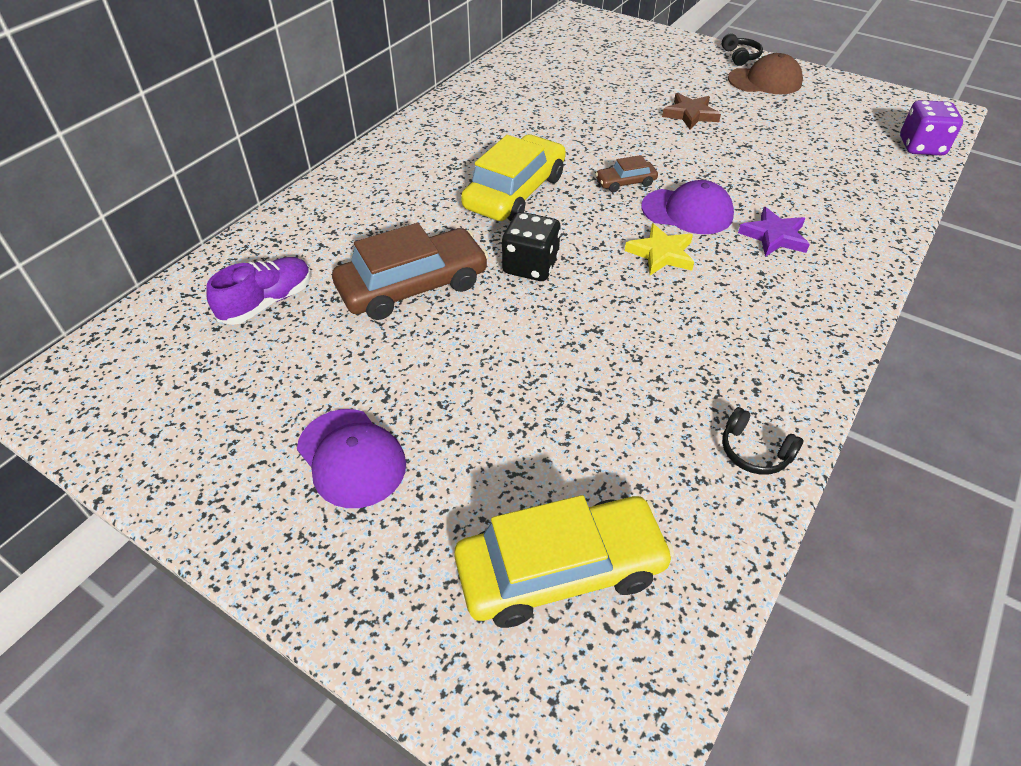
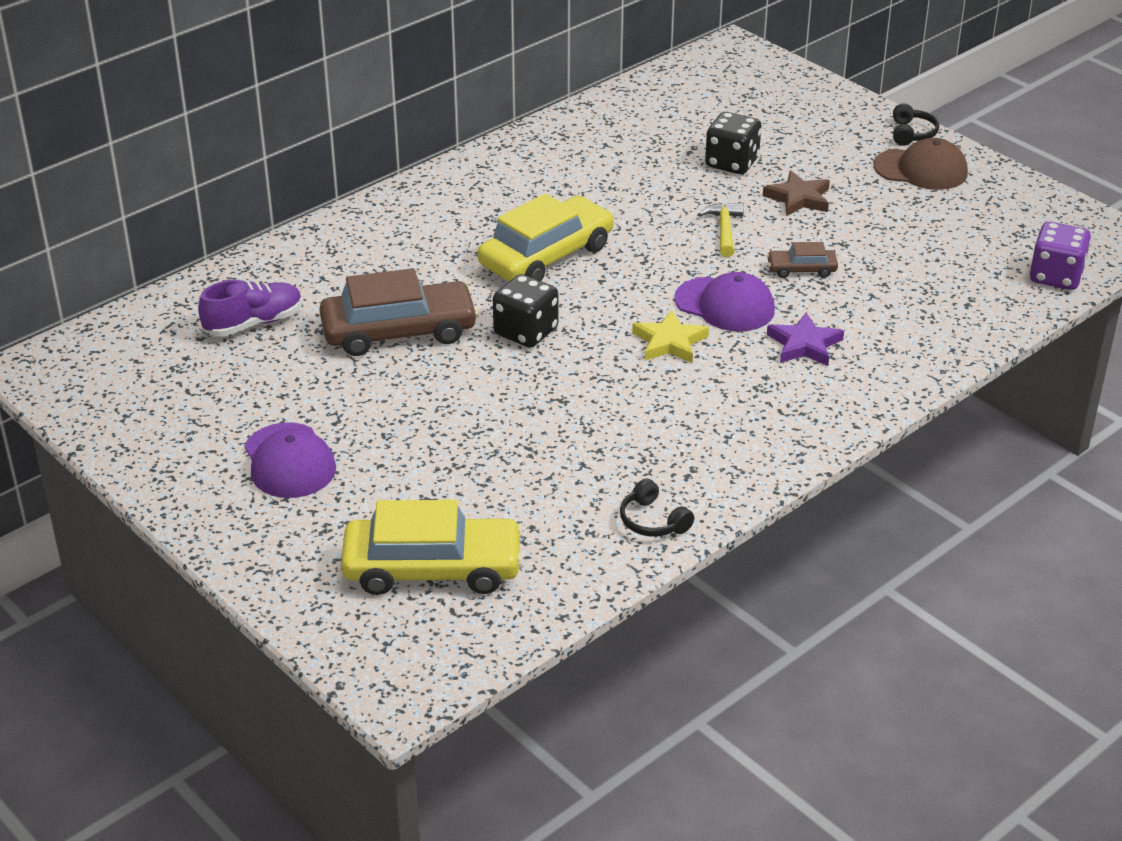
camera: 15 degrees right, 10 degrees down
(623, 95) = (732, 163): none -> black dice
(625, 182) = (674, 264): brown car -> brown car (801, 269)
(648, 148) = (724, 230): none -> yellow hammer

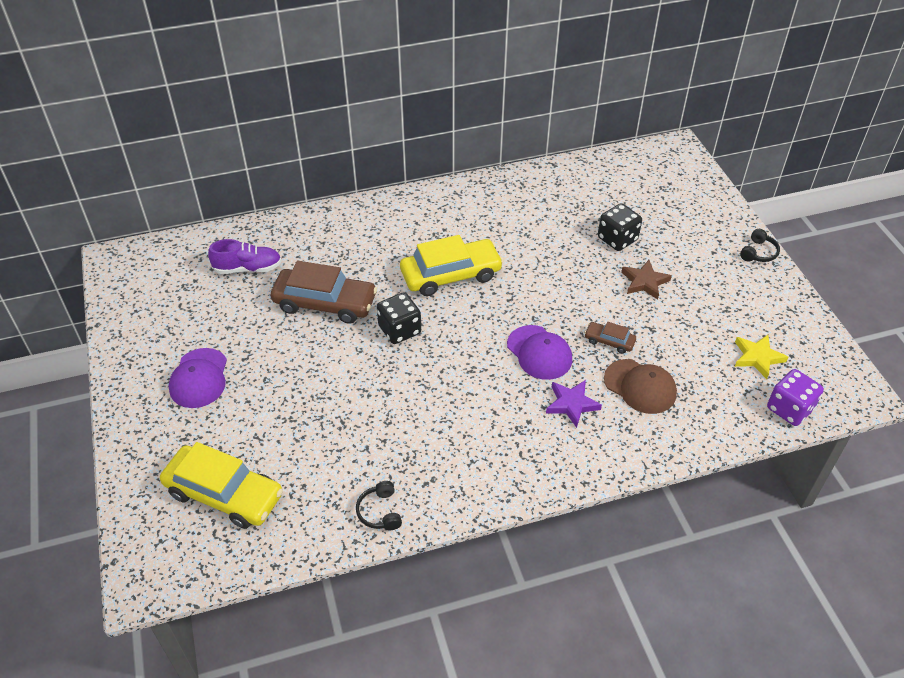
camera: 25 degrees right, 10 degrees up
(669, 342) = (484, 370): yellow star -> yellow star (757, 357)
(724, 230) = (578, 291): yellow hammer -> none
(921, 169) = (746, 285): brown cap -> brown cap (640, 386)

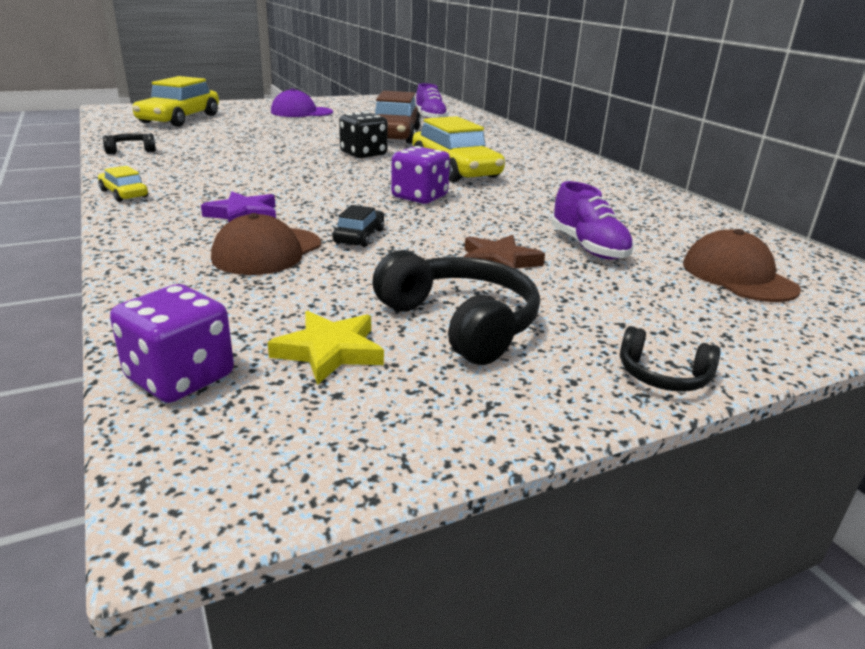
camera: 80 degrees right, 20 degrees down
(525, 486) = (124, 194): none -> yellow car
(526, 304) = (419, 197): none -> purple dice
(539, 352) = (334, 202): purple cap -> none
(609, 341) = (359, 236): brown car -> black car
(617, 239) = (588, 247): black dice -> purple shoe
(652, 193) = (738, 276): none -> brown cap
(722, 308) = (461, 323): none -> black headphones

